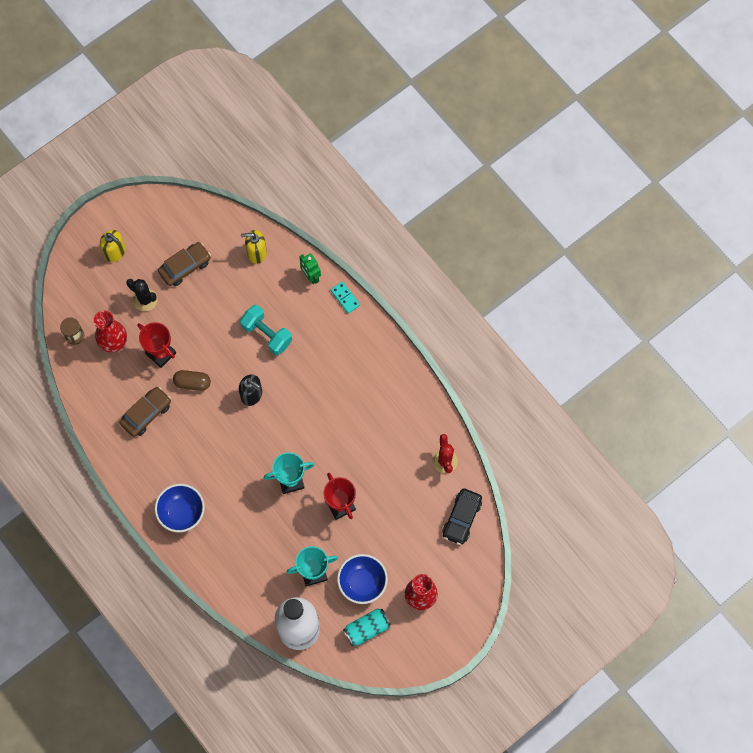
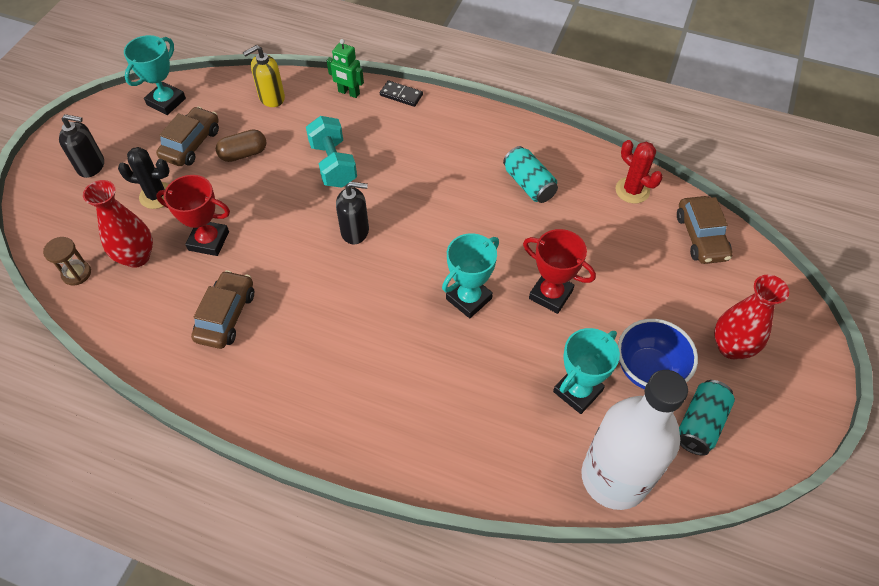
camera: 30 degrees left, 15 degrees down
(115, 252) = (91, 166): yellow soap dispenser -> black soap dispenser
(182, 513) = (347, 412): blue bowl -> none
(185, 218) = (166, 102): none -> turquoise trophy
(192, 383) = (270, 253): brown capsule -> brown capsule (243, 154)
(266, 334) = (333, 164): turquoise dumbbell -> turquoise dumbbell turned 60 degrees clockwise
(345, 298) = (401, 95): turquoise domino -> black domino
(381, 419) = (529, 184): none -> turquoise can
(461, 518) = (701, 237): black car -> brown car

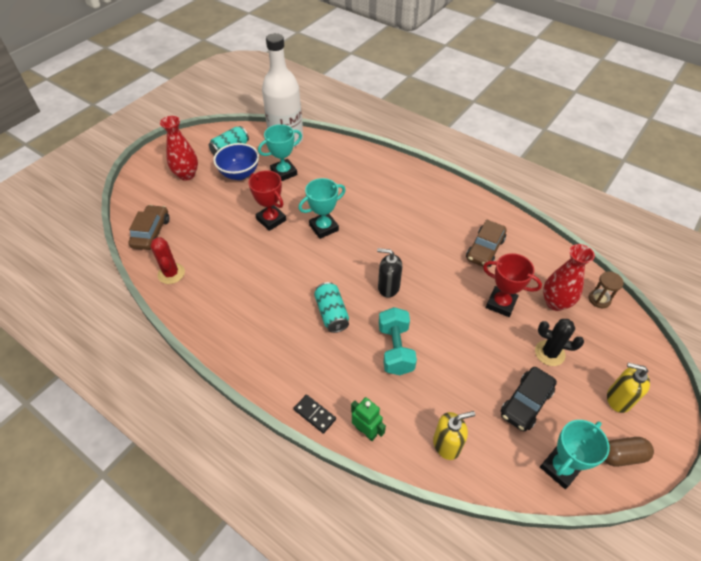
camera: 165 degrees left, 5 degrees down
(91, 166) = (618, 399): black soap dispenser -> yellow soap dispenser
(191, 144) = (526, 403): brown car -> black car
(243, 154) = (475, 379): brown capsule -> brown capsule (621, 455)
(529, 184) = (244, 295): turquoise can -> turquoise can (332, 313)

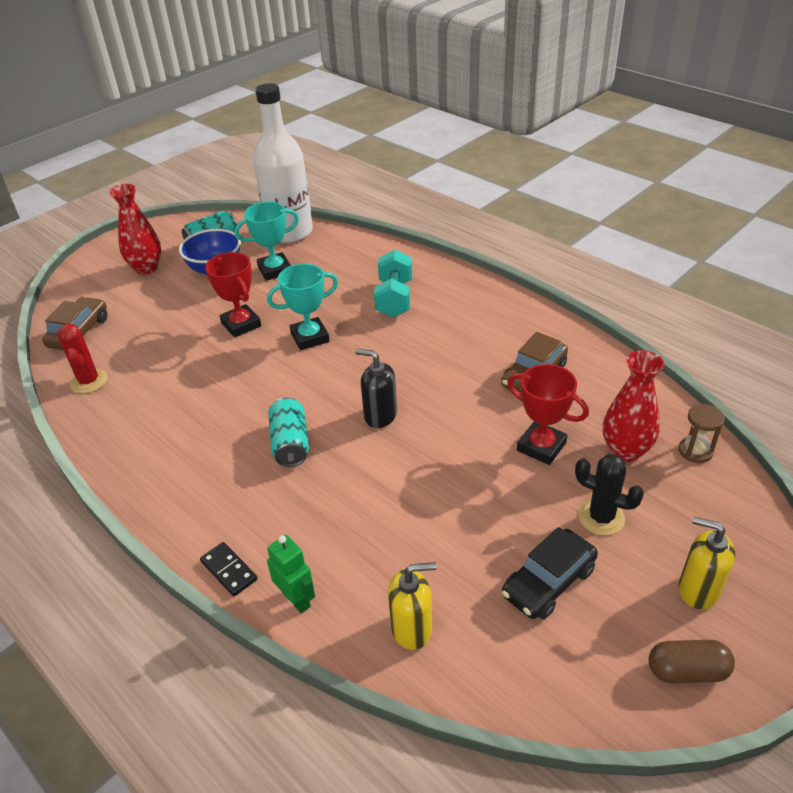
camera: 10 degrees right, 10 degrees down
(395, 349) = (369, 495): turquoise dumbbell -> turquoise dumbbell (394, 299)
(560, 467) = (582, 678): turquoise trophy -> none

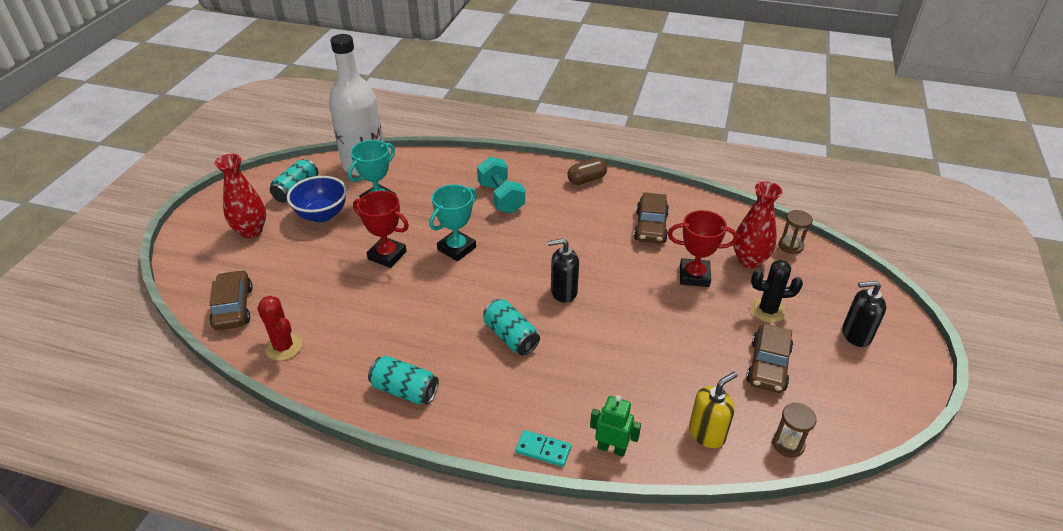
camera: 30 degrees left, 0 degrees up
(153, 459) = (405, 390): none -> turquoise can
(229, 570) = (543, 450): black domino -> turquoise domino
(498, 683) = (788, 444): none -> brown hourglass
(548, 582) = (768, 366): black car -> brown car
(687, 671) = (885, 387): brown capsule -> brown capsule (586, 179)
(698, 590) = (856, 335): yellow soap dispenser -> black soap dispenser

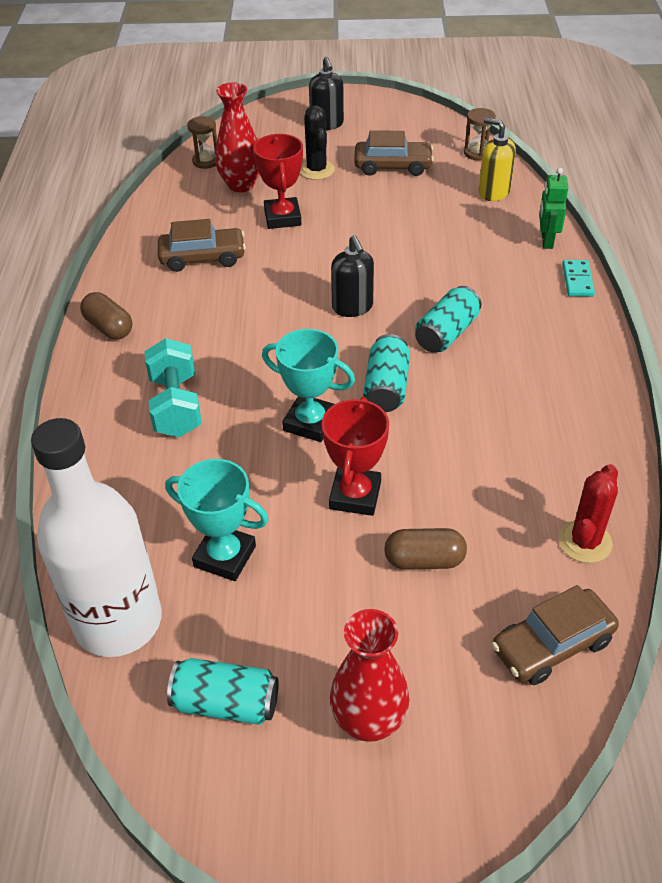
camera: 105 degrees left, 5 degrees up
(322, 215) = (287, 625): blue bowl -> none
(323, 272) = (424, 560): none -> brown capsule
(405, 390) = (574, 397): turquoise can -> turquoise can (386, 387)
(501, 198) = (176, 406): turquoise dumbbell -> turquoise dumbbell turned 60 degrees counterclockwise

